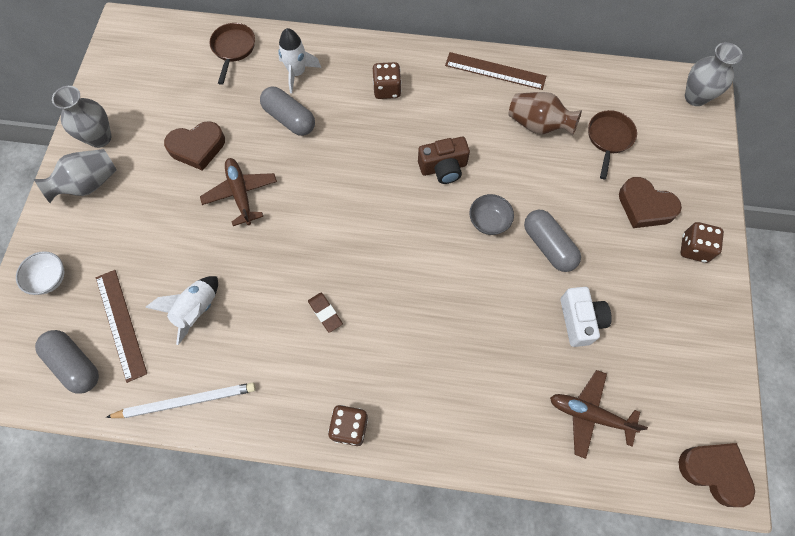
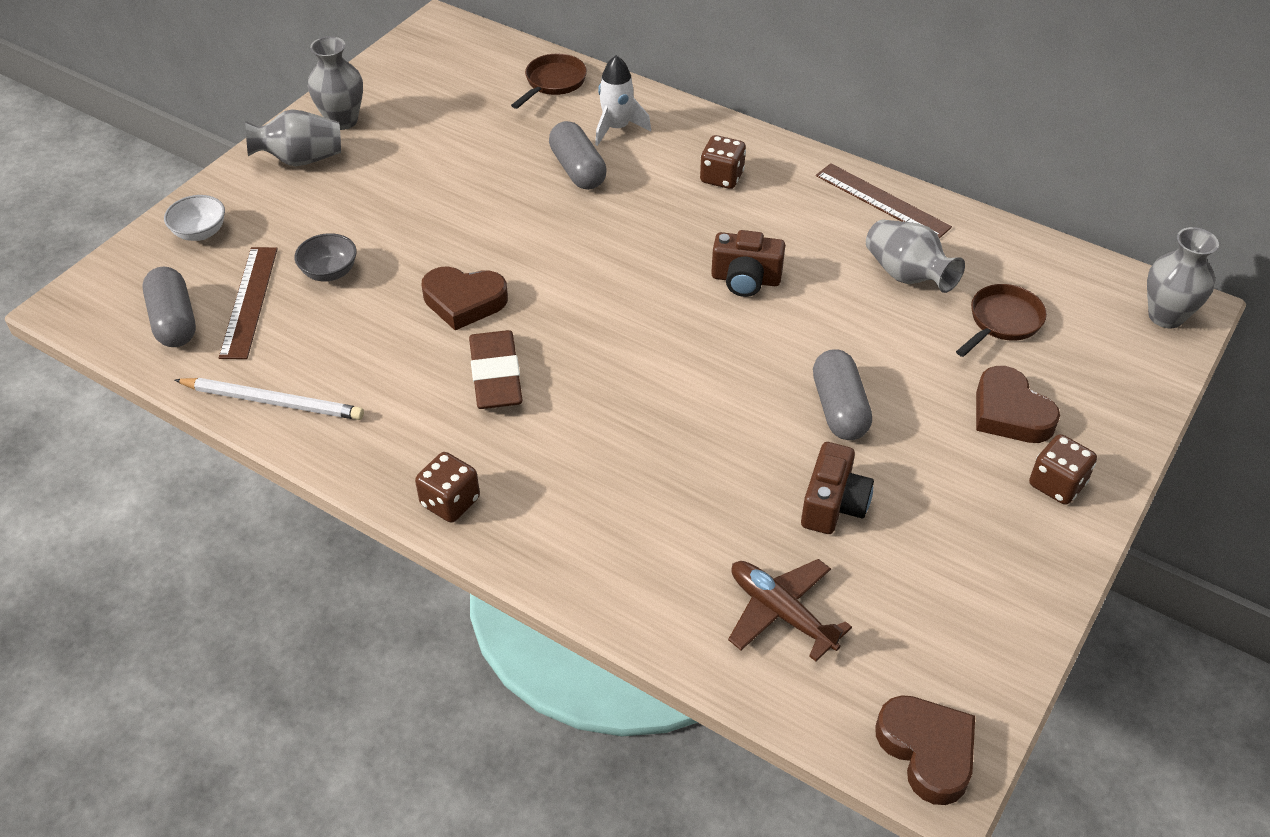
camera: 25 degrees right, 20 degrees down
(196, 310) = (343, 318): white rocket -> none
(197, 148) = (448, 164): brown heart -> brown heart (464, 301)
(240, 193) = (470, 224): brown plane -> none
(325, 313) = (496, 375): brown eraser -> brown eraser, size x1.86
(489, 222) = (771, 355): grey bowl -> grey bowl (329, 272)
(538, 125) = (907, 275): brown vase -> grey vase
(580, 320) = (833, 504): white camera -> brown camera

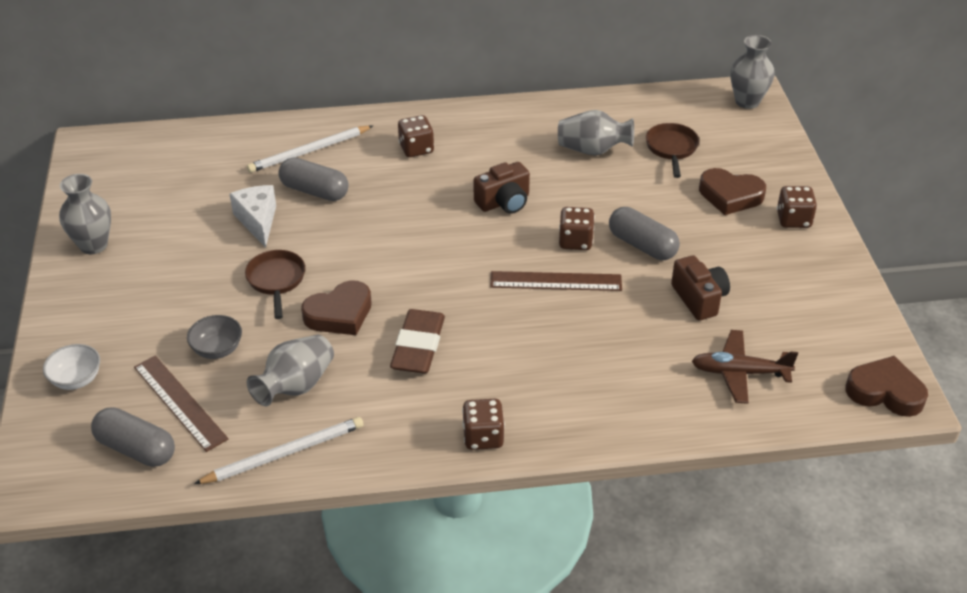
camera: 40 degrees left, 5 degrees down
(301, 159) = (94, 288): grey vase -> grey vase (296, 386)
(496, 172) = (258, 221): none -> white cheese
(496, 375) = (418, 346): brown eraser -> brown eraser turned 60 degrees clockwise
(553, 82) = (226, 143): brown pan -> brown pan (276, 280)
(617, 128) = (309, 151): white rocket -> white pencil
(771, 362) = (575, 241): none -> brown dice
(882, 201) = (529, 115): brown ruler -> brown ruler (555, 281)

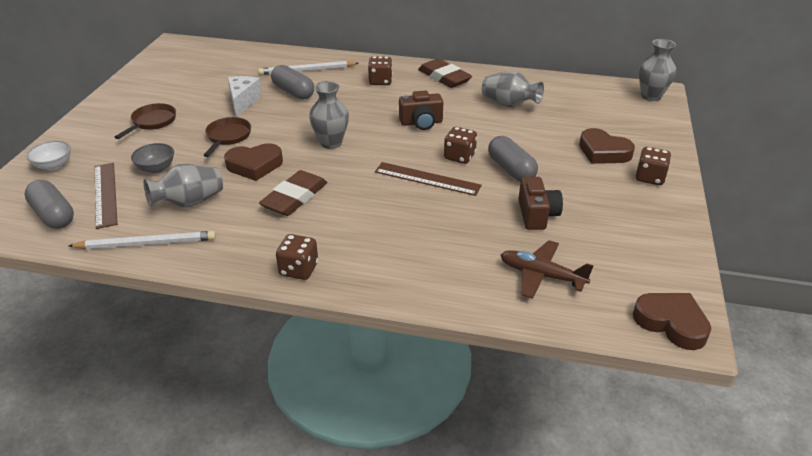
camera: 20 degrees right, 5 degrees down
(93, 245) = (130, 95): grey vase -> grey vase (331, 143)
(493, 125) = (444, 77): none -> brown eraser
(671, 149) = (572, 114): brown pan -> brown pan (152, 122)

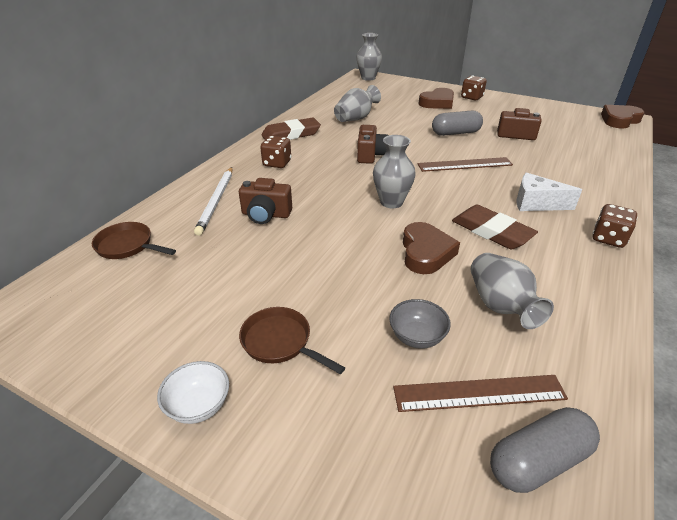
camera: 75 degrees left, 0 degrees up
(54, 165) = (381, 477): white bowl -> white bowl (199, 405)
(147, 243) = (590, 344): white pencil -> none
(228, 137) = (354, 269): brown pan -> brown pan (128, 246)
(243, 101) = (266, 253): white cheese -> white cheese (536, 204)
(293, 92) = (266, 215): grey capsule -> brown camera
(427, 179) = (465, 164): brown ruler -> brown ruler turned 45 degrees clockwise
(459, 157) = (432, 148): brown dice -> none
(541, 275) = (586, 144): brown plane -> none

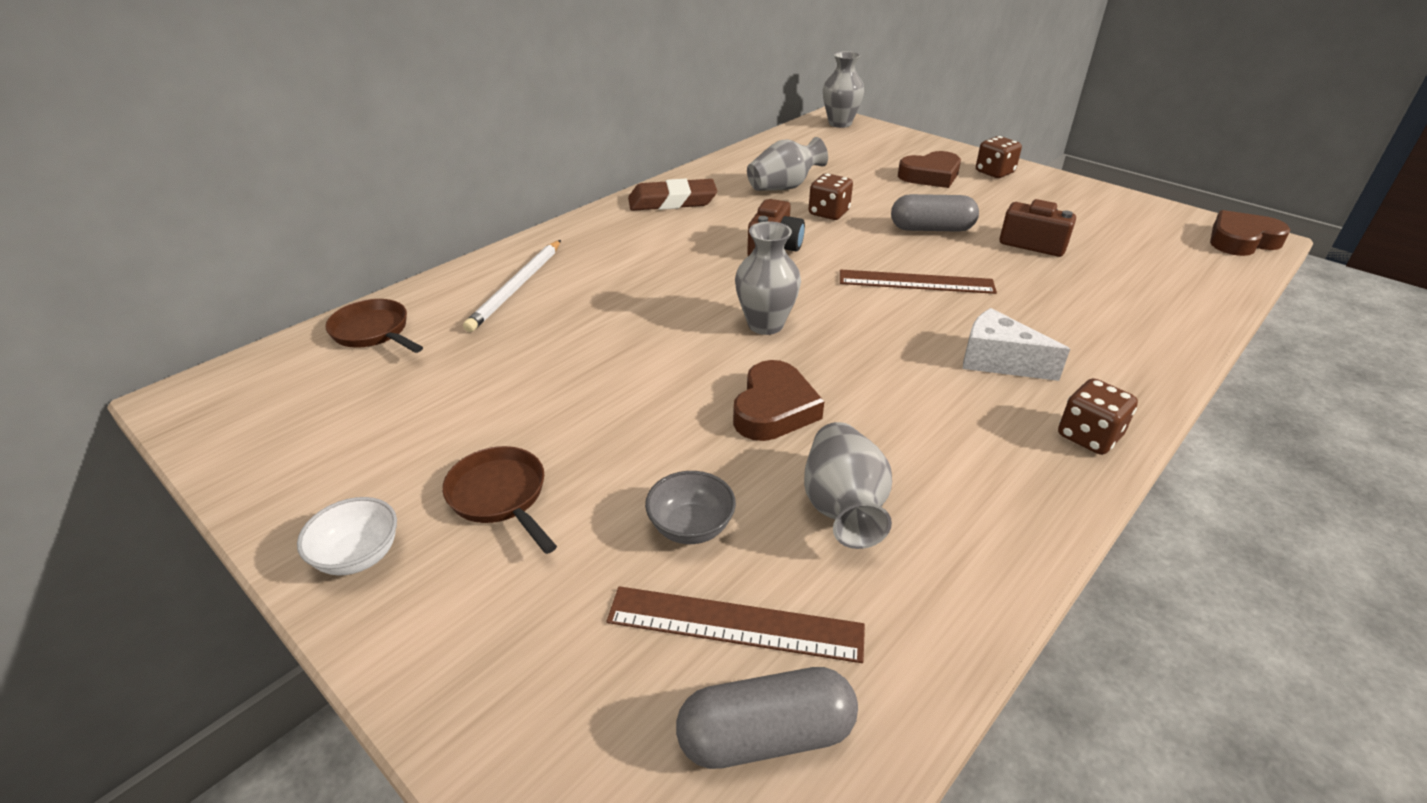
camera: 15 degrees right, 0 degrees up
(266, 215) = (574, 316): brown camera -> none
(277, 163) = (629, 243): brown dice -> brown dice (828, 213)
(491, 231) = (896, 394): brown eraser -> none

